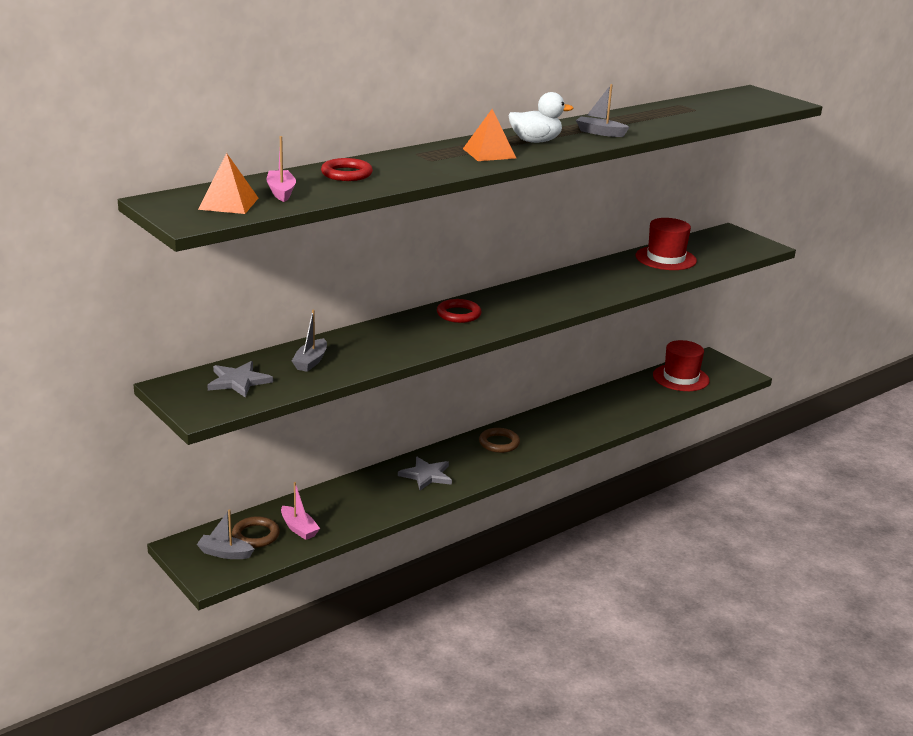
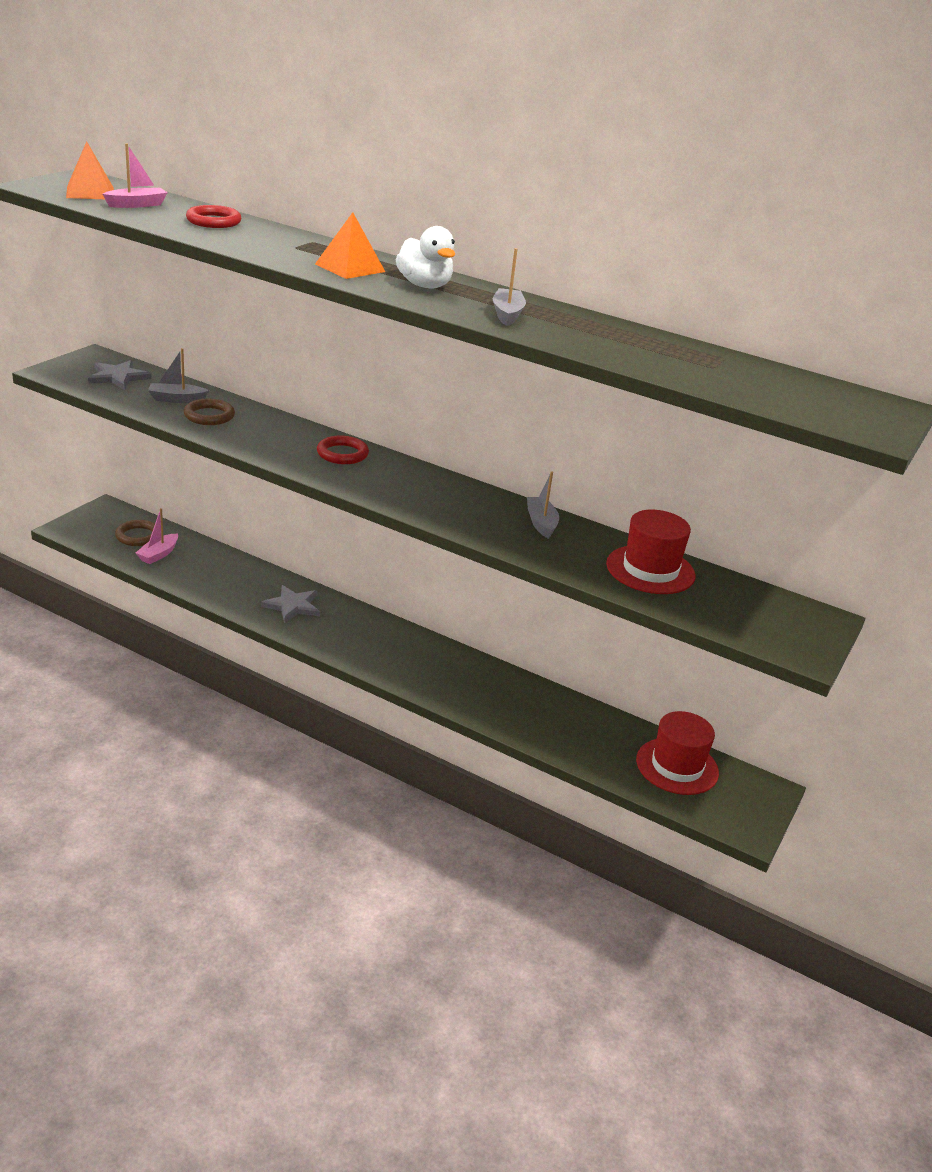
camera: 65 degrees right, 5 degrees up
(225, 553) = (104, 528): grey boat -> grey boat (541, 523)
(499, 443) = (390, 641): brown ring -> brown ring (209, 416)

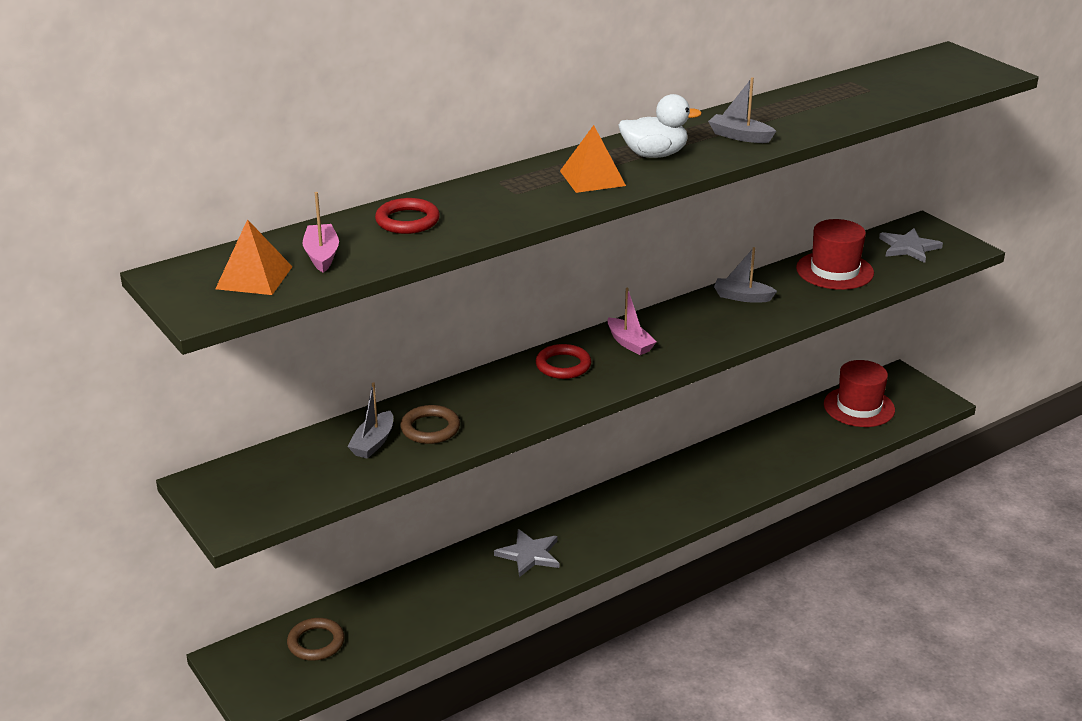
camera: 60 degrees left, 0 degrees up
(118, 377) = (282, 475): grey star -> grey star (909, 247)
(158, 554) = (368, 633): pink boat -> pink boat (629, 343)

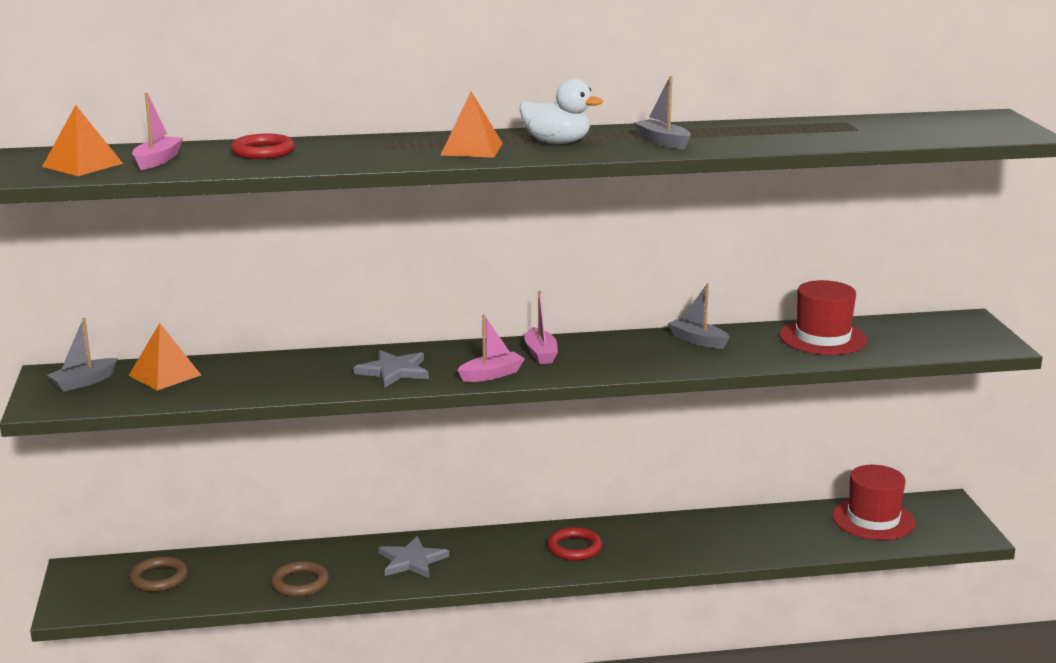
camera: 25 degrees right, 10 degrees down
(316, 455) = (165, 375): none -> orange pyramid
(373, 443) = (221, 377): grey boat -> grey boat (83, 382)
(430, 428) = (282, 377): brown ring -> brown ring (300, 583)
(563, 365) = (457, 357): red ring -> red ring (574, 548)
(612, 378) = (491, 375): none -> pink boat
(909, 247) = (930, 334): grey star -> grey star (394, 371)

